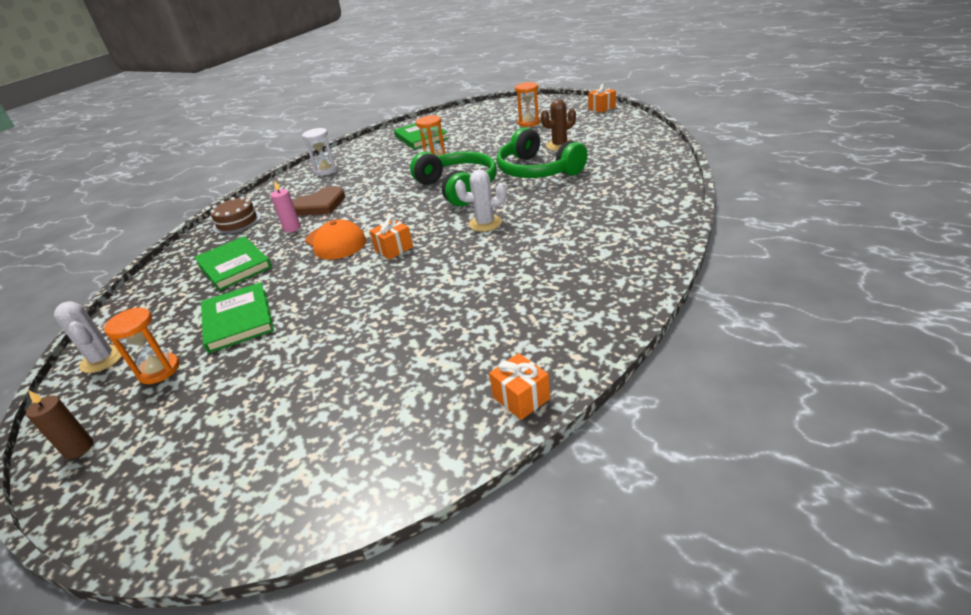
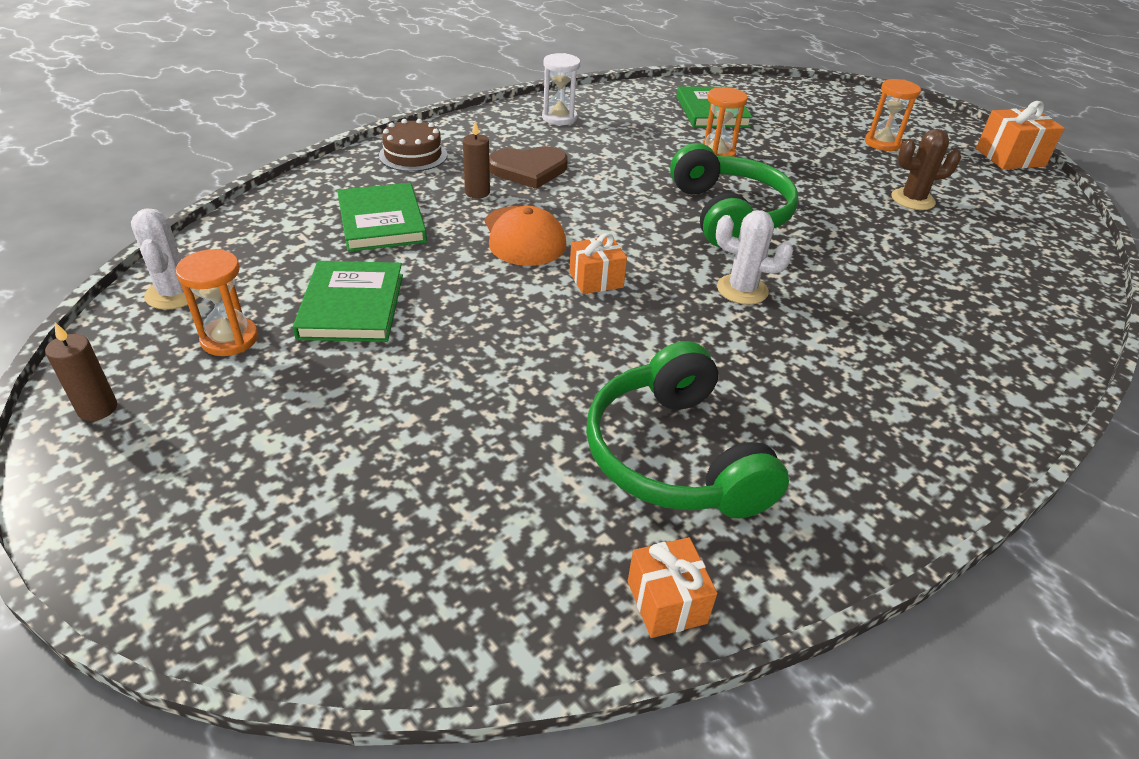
camera: 15 degrees right, 5 degrees up
(292, 228) = (477, 192): pink candle -> brown candle
(537, 170) = (859, 230): green headphones -> green headphones (674, 455)
(601, 108) = (1010, 157): orange gift -> orange gift, size x1.50

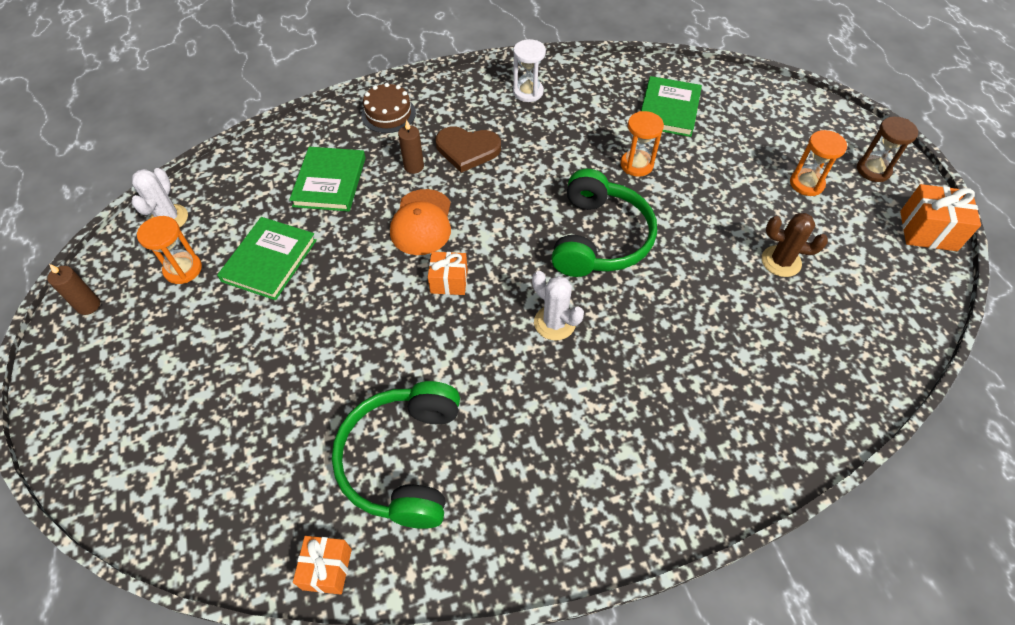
camera: 25 degrees right, 15 degrees up
(928, 126) = (873, 170): none -> brown hourglass

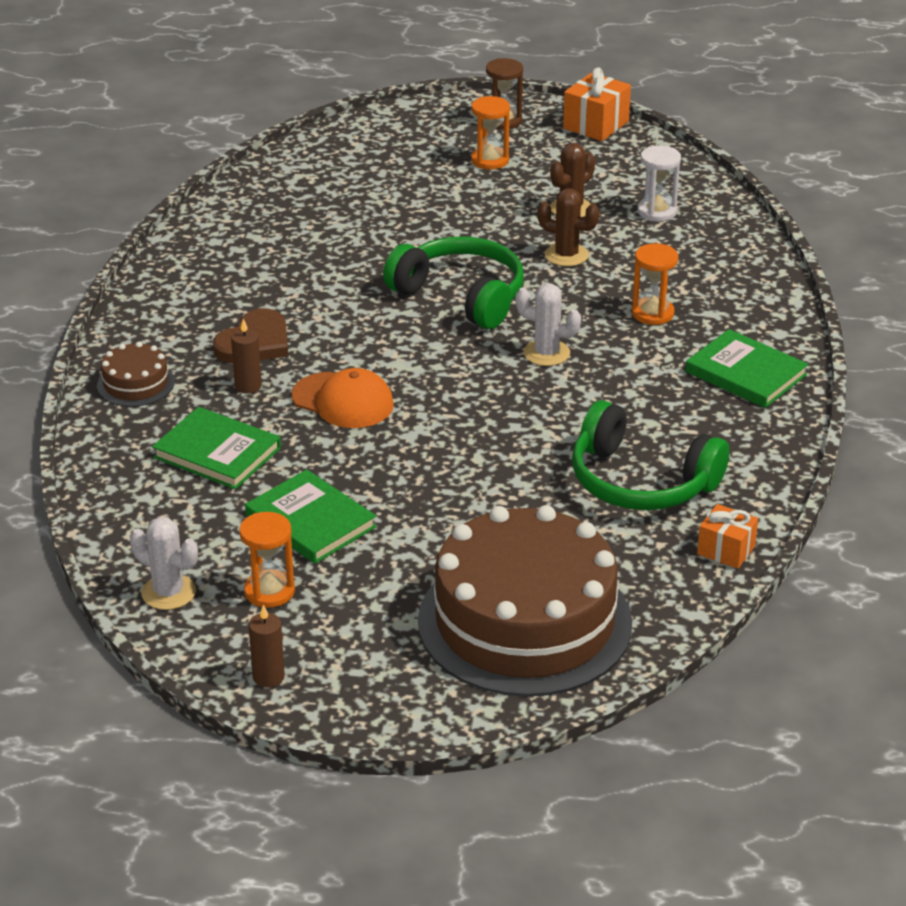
camera: 65 degrees left, 20 degrees down
(184, 441) = (524, 622): none -> brown cake
(449, 281) = (443, 403): orange gift -> none
(528, 92) = (197, 276): white hourglass -> white hourglass (657, 212)
(554, 323) = (546, 353): white cactus -> white cactus turned 45 degrees clockwise
(636, 165) = (379, 243): orange hourglass -> orange hourglass (652, 313)
(669, 109) = (315, 197): green book -> green book (746, 373)
(707, 284) = (566, 255): none -> brown cactus

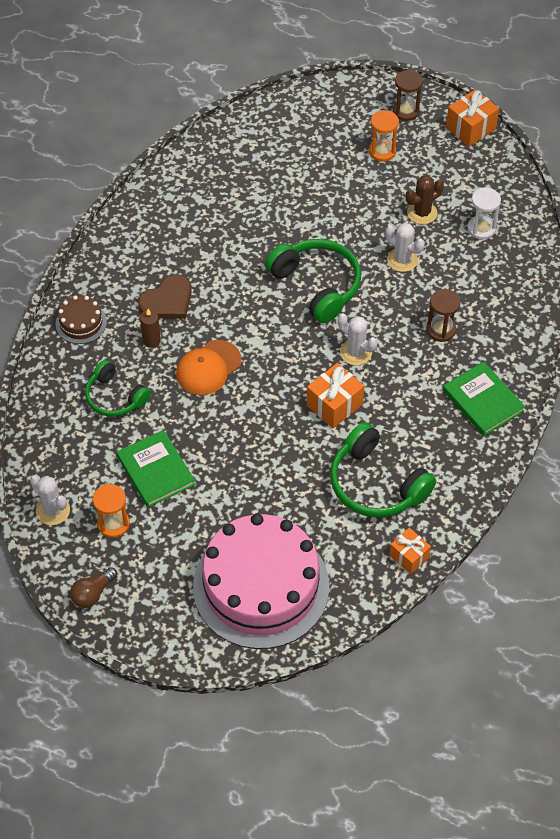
camera: 15 degrees right, 20 degrees up
(217, 453) = (115, 397): green book -> green headphones
(268, 677) = (93, 593): brown candle -> brown light bulb
(343, 401) = (208, 368): orange cap -> orange cap turned 90 degrees clockwise
(524, 622) = (261, 586): brown cake -> pink cake
(542, 410) = (334, 405): none -> orange gift
(566, 255) = (402, 260): brown cactus -> white cactus
(652, 313) = (441, 330): orange hourglass -> brown hourglass

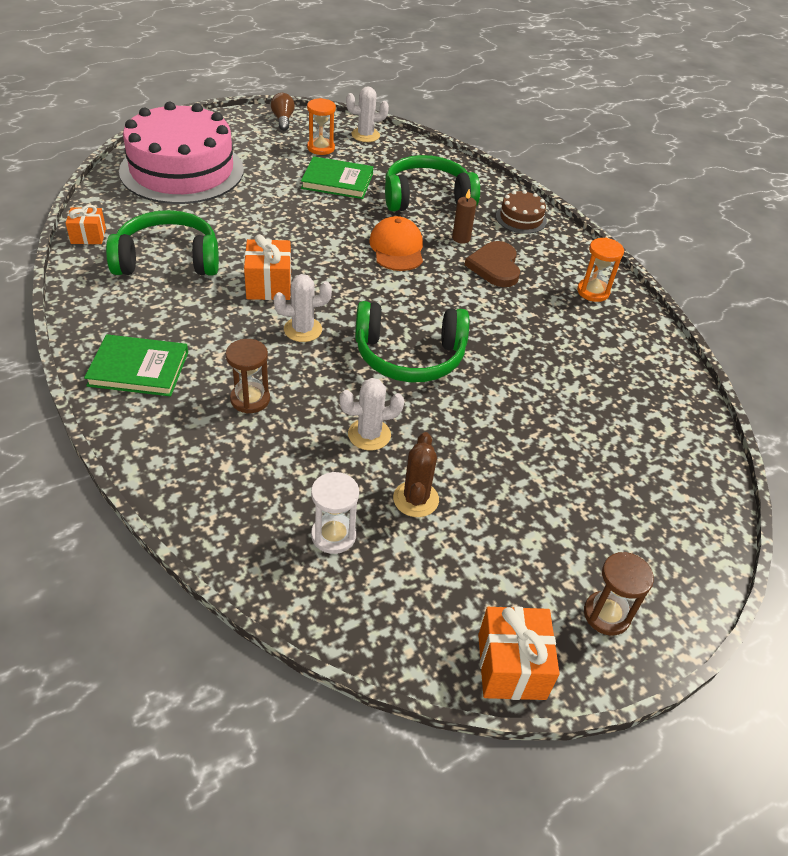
camera: 125 degrees right, 10 degrees down
(115, 397) = (427, 198): green headphones -> green headphones, size x1.56
(382, 151) = (551, 535): orange hourglass -> orange hourglass (593, 292)

